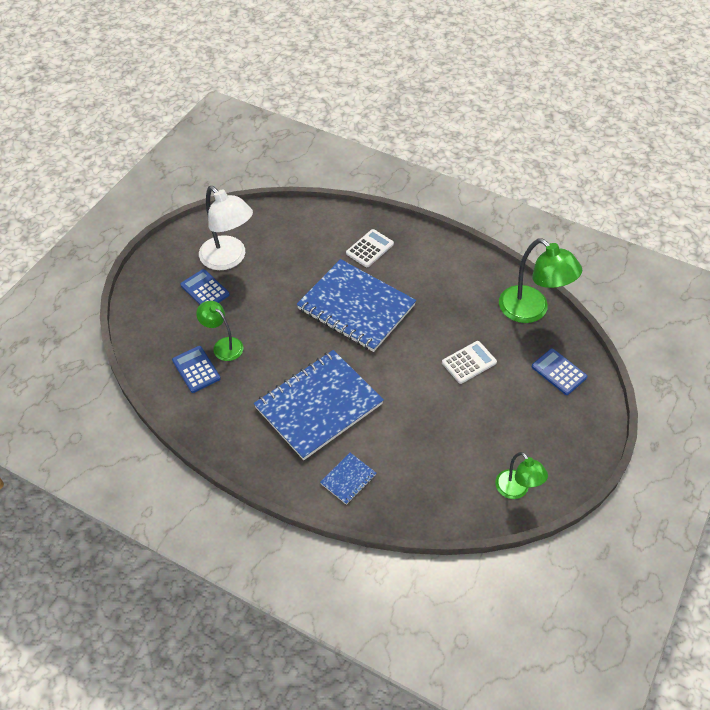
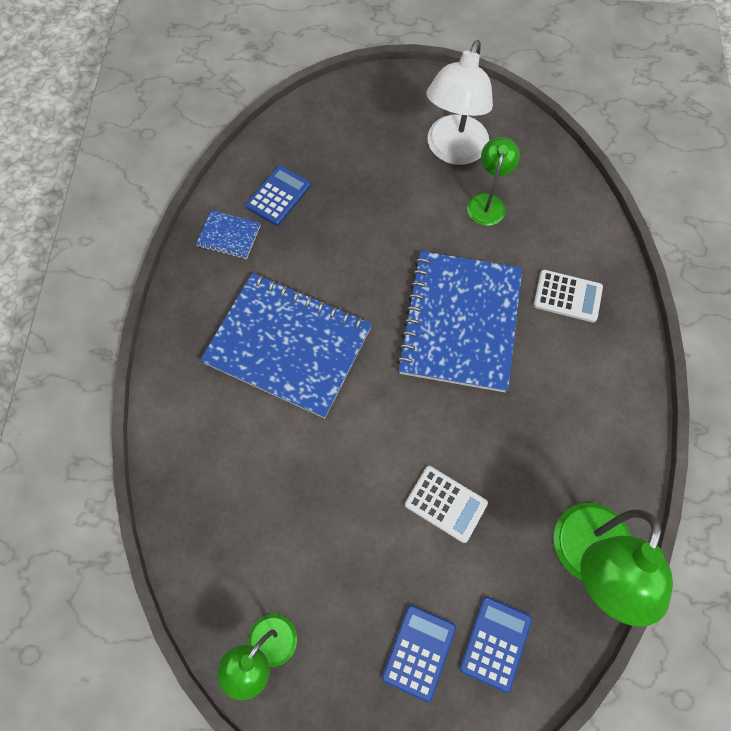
camera: 65 degrees right, 15 degrees up
(205, 290) = (393, 150): blue calculator -> blue calculator (419, 652)
(223, 345) = (325, 206): green lamp -> green lamp (487, 202)
(348, 479) = (199, 425): blue notebook -> blue notebook (229, 236)

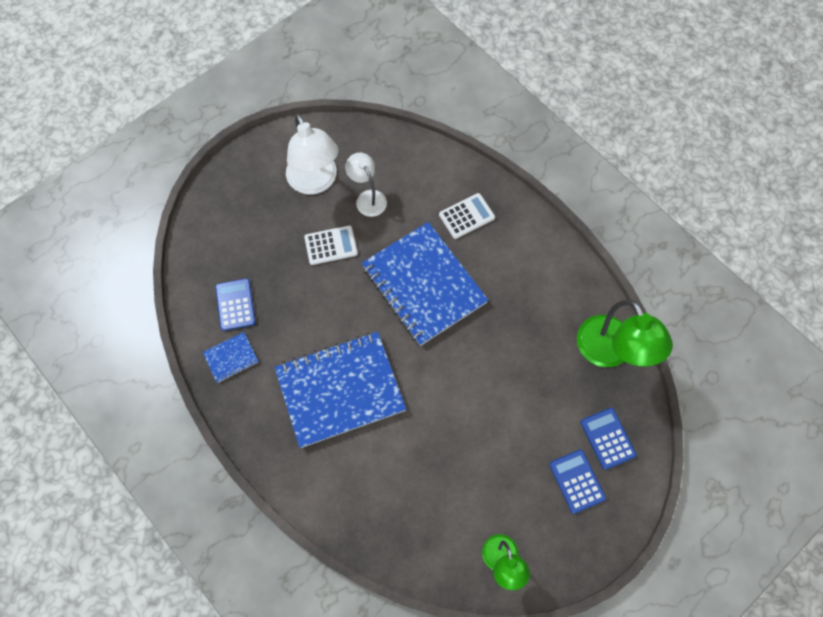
camera: 45 degrees left, 0 degrees up
(445, 504) = (515, 393): white calculator -> white calculator (331, 245)
(487, 202) = (368, 198): green lamp -> white lamp

